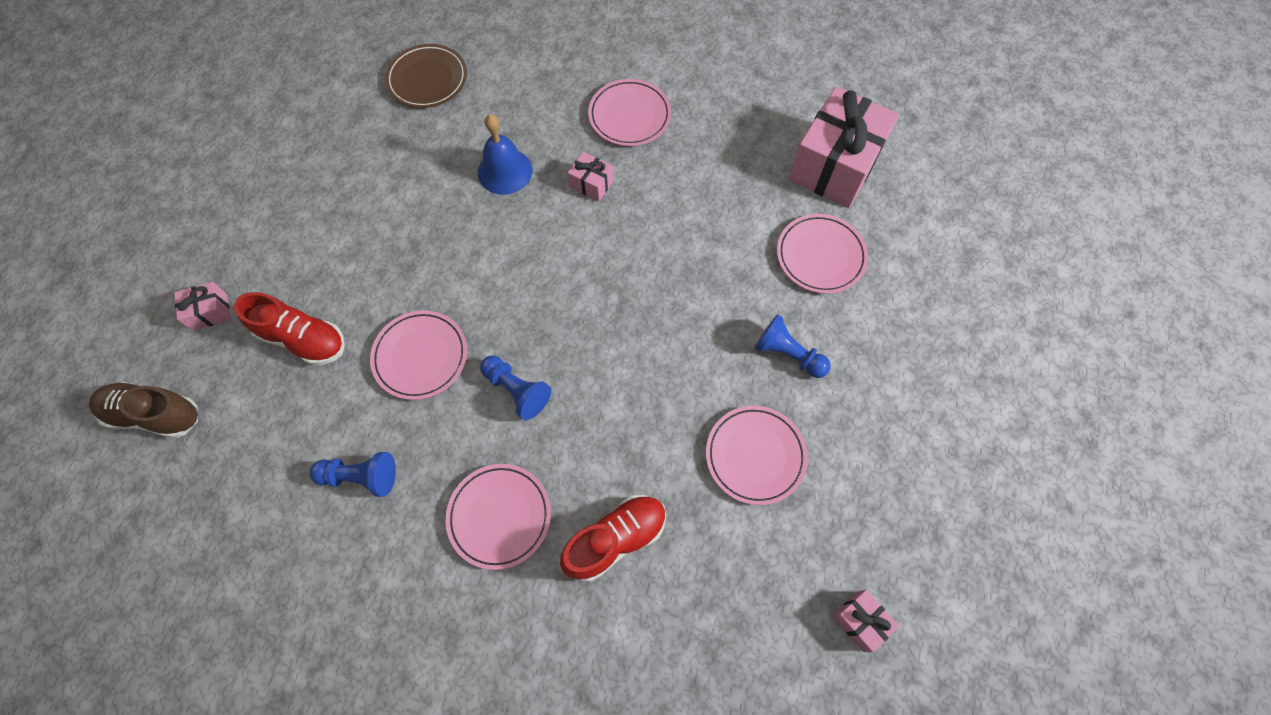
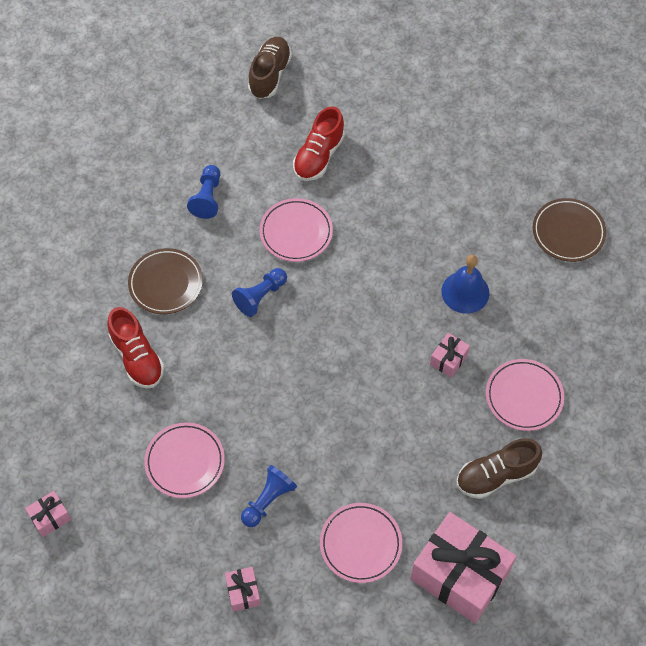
camera: 95 degrees right, 5 degrees down
(210, 312) = (347, 97): pink gift -> pink gift (243, 592)
(499, 516) = (166, 283): pink plate -> brown plate
(722, 138) = (495, 475): none -> brown shoe

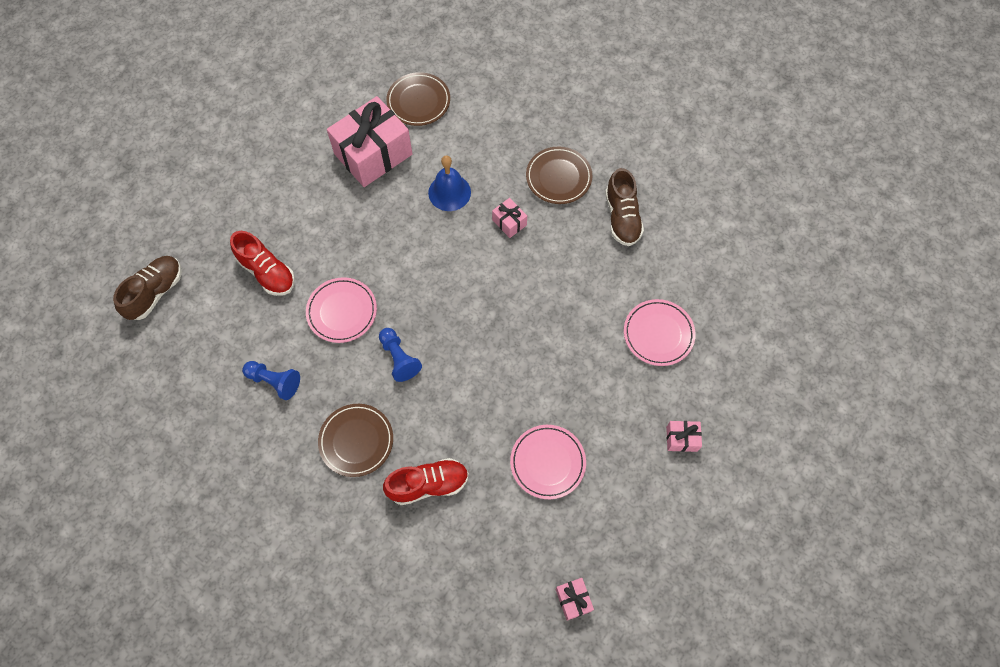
camera: 75 degrees left, 5 degrees up
(268, 500) = (602, 398): blue pawn -> none
(270, 75) = (155, 292): brown shoe -> brown shoe turned 90 degrees clockwise
(459, 575) = (700, 267): pink gift -> pink gift (373, 154)
(524, 396) = (558, 177): pink plate -> brown plate

